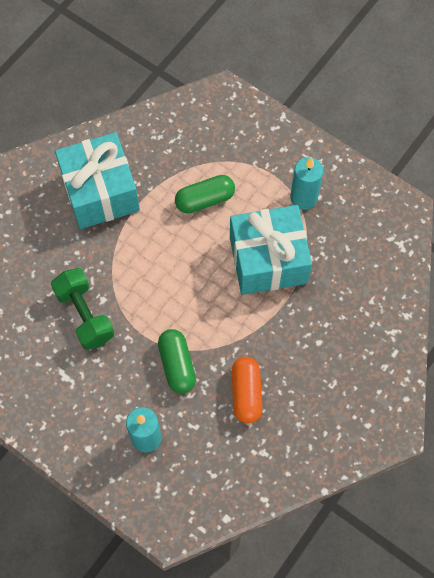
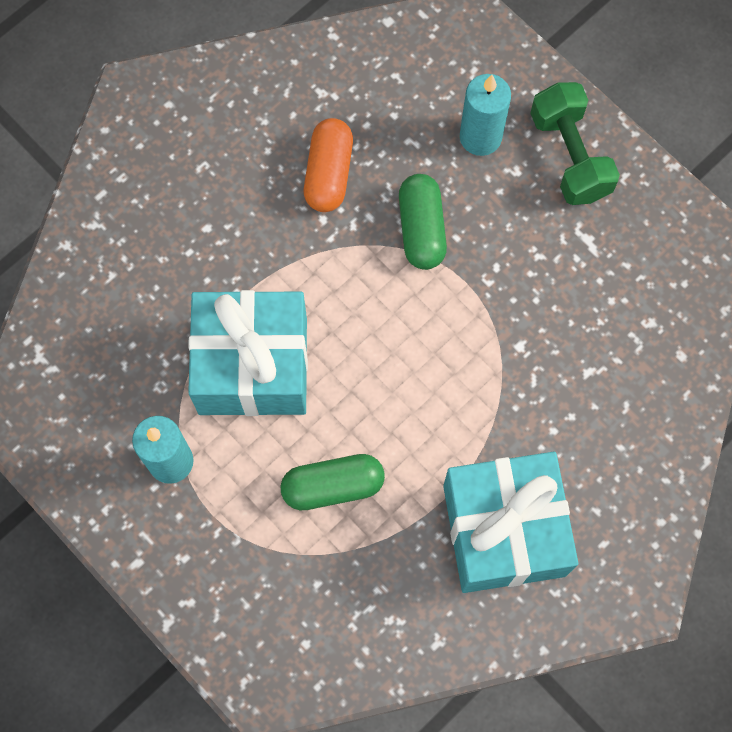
camera: 170 degrees left, 5 degrees up
(85, 315) = (550, 326): green dumbbell -> green dumbbell (570, 156)

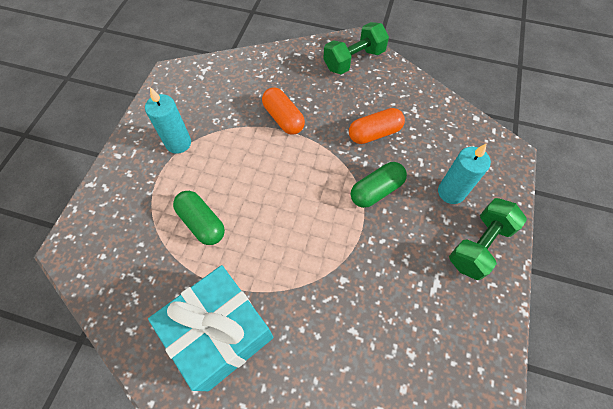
camera: 60 degrees right, 10 degrees down
(173, 117) = (354, 60): none -> green dumbbell
(221, 285) = (283, 118): none -> orange capsule
(253, 365) = (249, 152): turquoise gift -> none

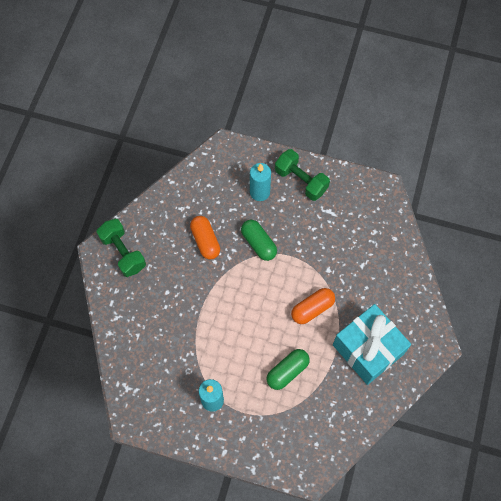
camera: 90 degrees left, 5 degrees up
(283, 118) = (188, 313): orange capsule -> orange capsule (312, 309)

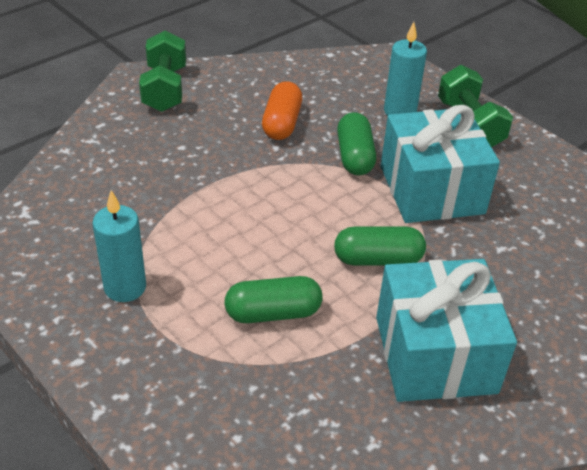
camera: 30 degrees right, 25 degrees down
(309, 244) = (431, 190): none -> turquoise gift
(312, 309) = (378, 259): orange capsule -> green capsule

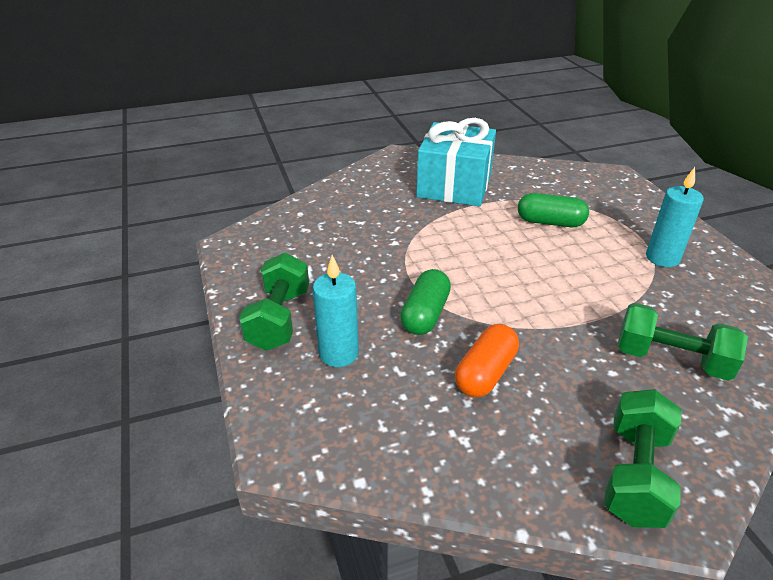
camera: 155 degrees left, 5 degrees down
(131, 167) = (671, 360): none -> green dumbbell
(378, 259) = (458, 234): green capsule -> none
(431, 190) = (376, 269): turquoise gift -> none

